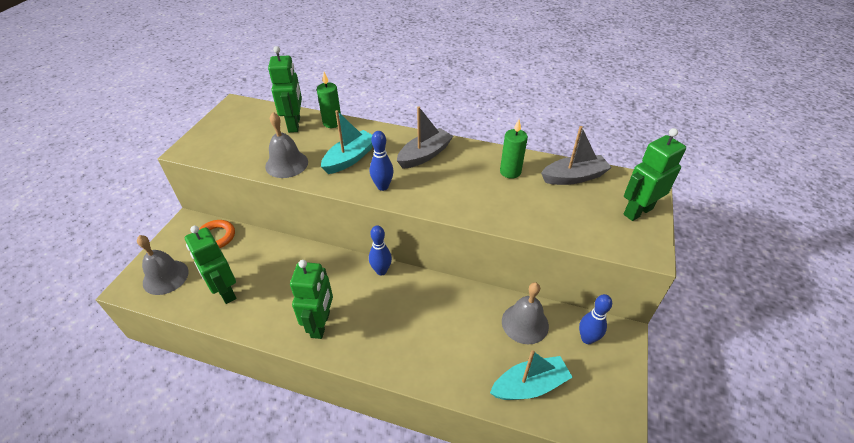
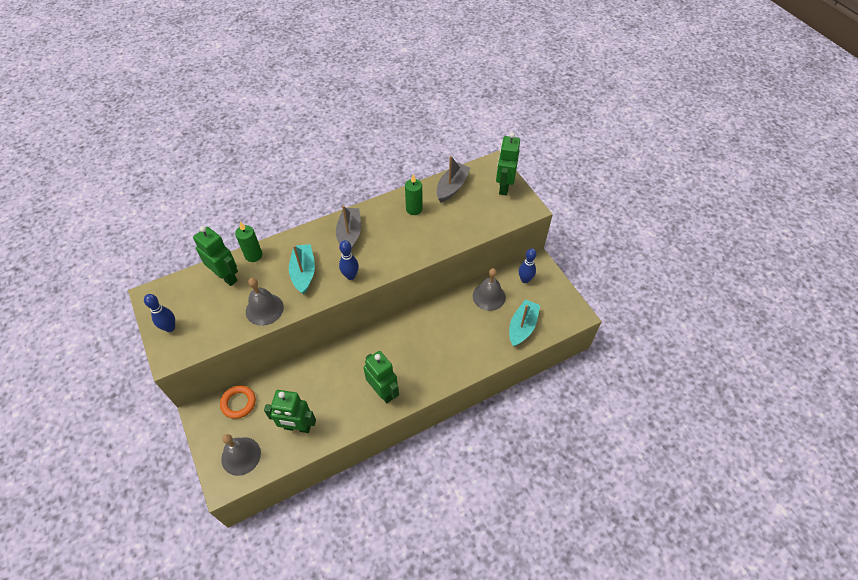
camera: 45 degrees left, 10 degrees up
(381, 271) = (380, 332): blue bowling pin -> blue bowling pin (170, 327)

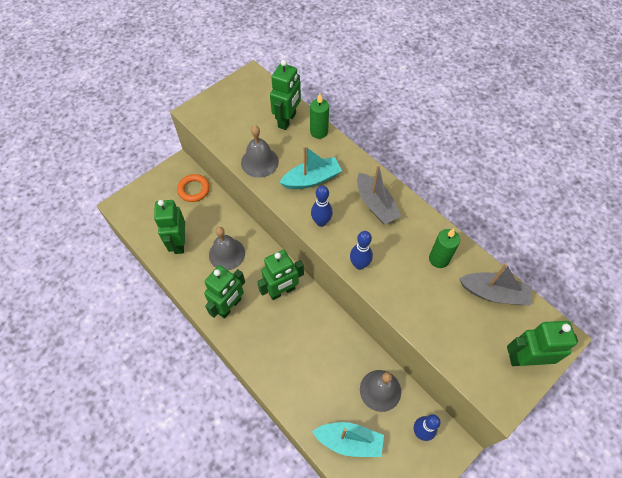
camera: 75 degrees right, 5 degrees up
(170, 327) = (222, 101): blue bowling pin -> blue bowling pin (359, 264)
(241, 456) = (145, 209): grey bell -> grey bell (227, 254)
(349, 234) = (375, 204): grey boat -> grey boat turned 75 degrees clockwise
(383, 345) = (282, 291): none -> green robot

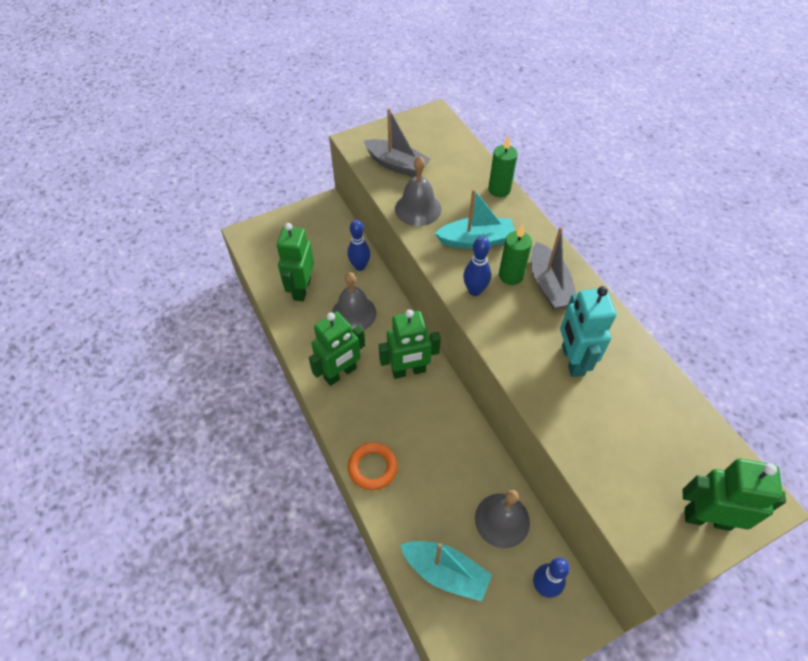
camera: 15 degrees right, 5 degrees down
(194, 189) = (335, 234): orange ring -> orange ring (372, 468)
(287, 120) = (464, 170): green robot -> none
(359, 264) = (510, 350): blue bowling pin -> blue bowling pin (360, 266)
(406, 262) = (572, 360): none -> turquoise robot
(439, 259) = (616, 366): green candle -> green candle (511, 275)
(493, 293) = (681, 425): grey boat -> grey boat (397, 165)

